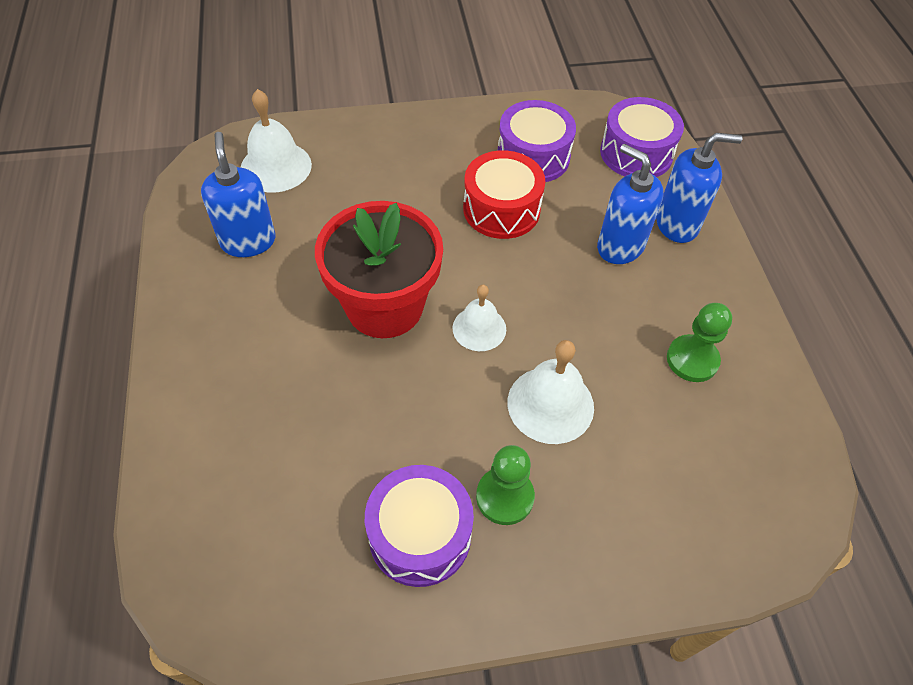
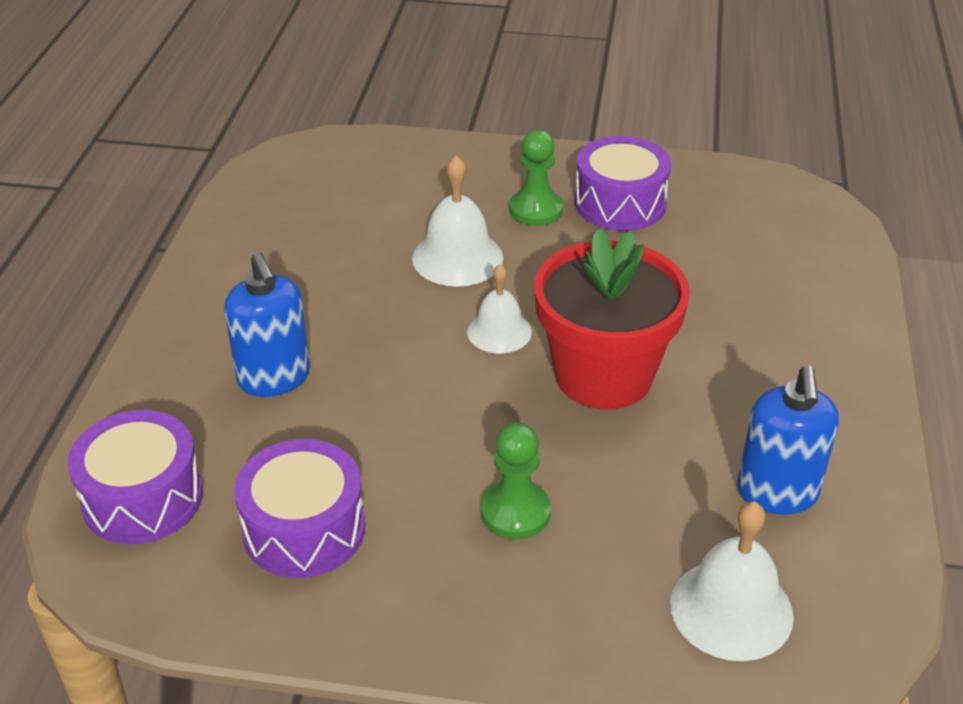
camera: 160 degrees left, 15 degrees down
(501, 209) = (400, 458): red drum -> none
(677, 224) = (178, 387): blue soap dispenser -> none
(692, 360) = (287, 261): green pawn -> green pawn (515, 512)

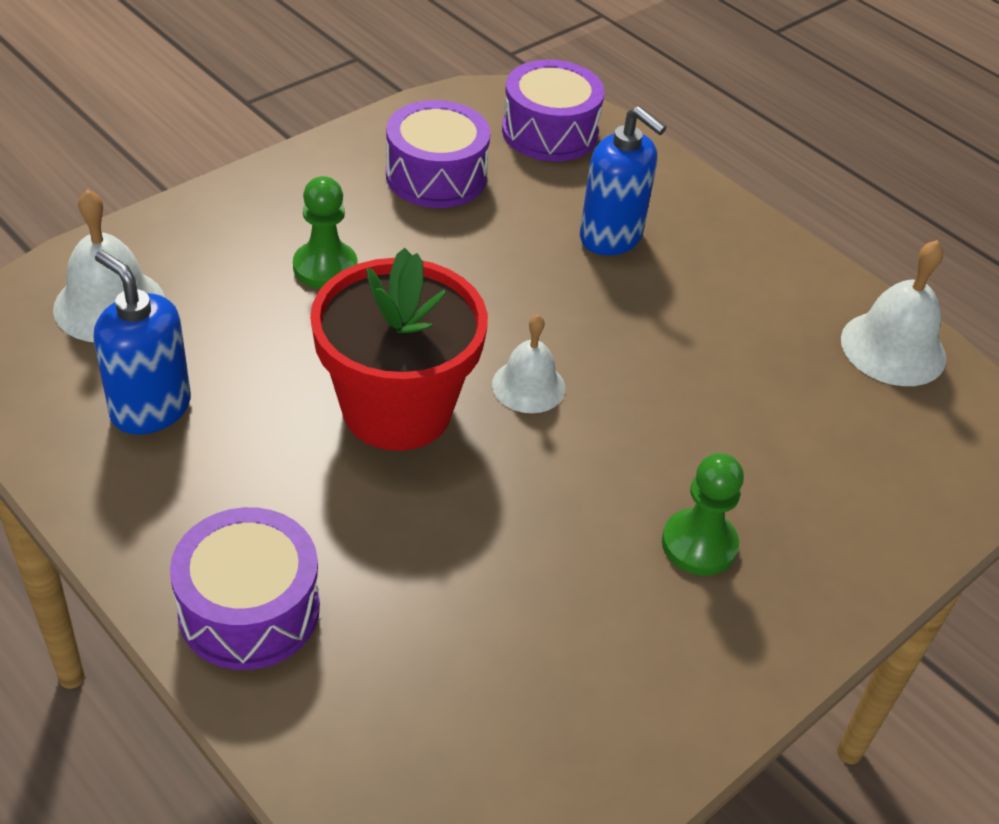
camera: 125 degrees right, 5 degrees up
(274, 378) = (611, 237): blue soap dispenser -> blue soap dispenser turned 150 degrees counterclockwise
(457, 257) = (670, 429): white bell -> white bell (893, 348)
(620, 203) = (642, 628): purple drum -> purple drum (249, 609)

